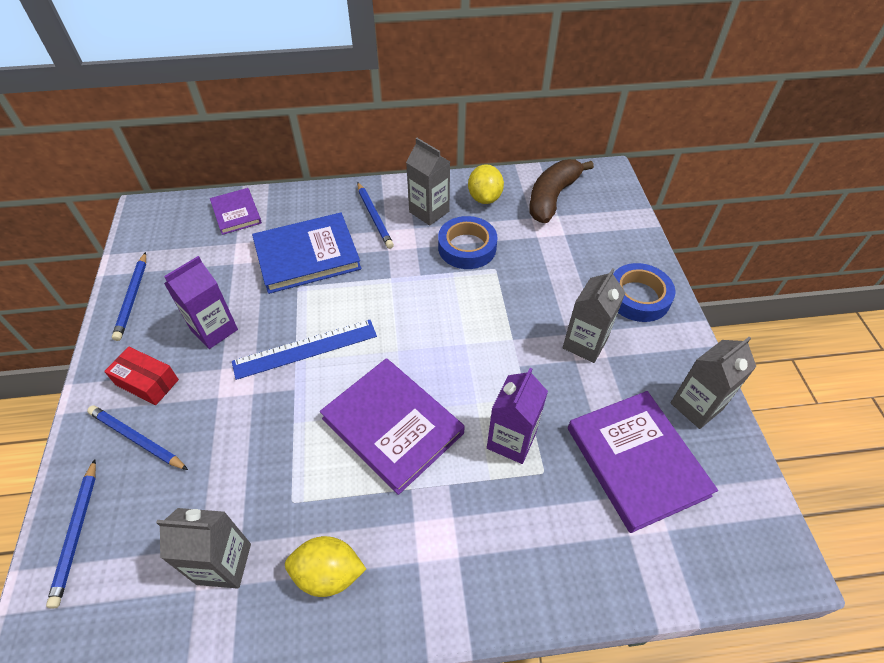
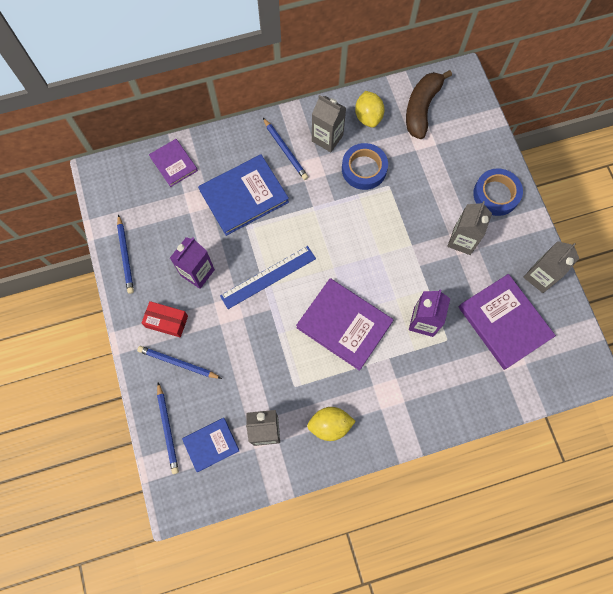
camera: 10 degrees left, 20 degrees up
(130, 570) = (211, 444): none -> blue book

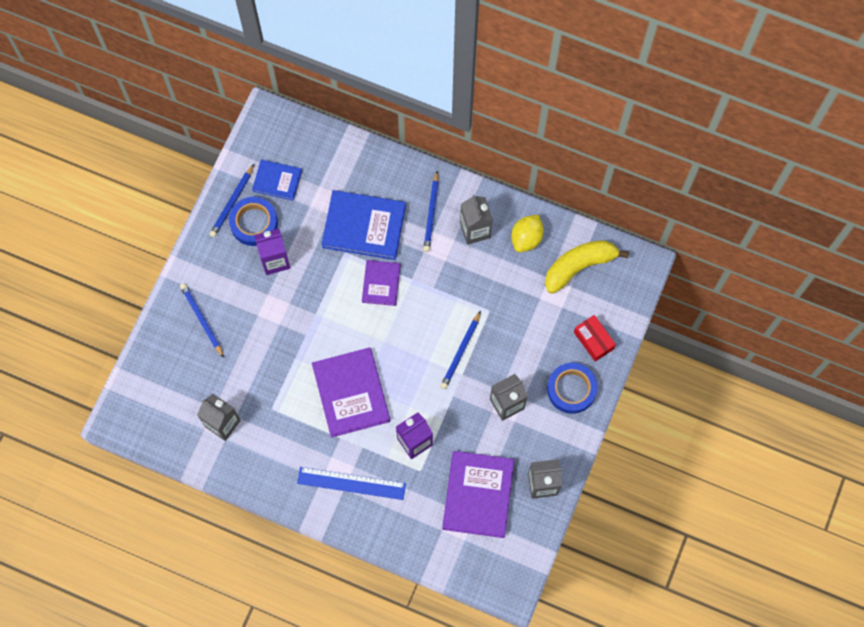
camera: 40 degrees right, 0 degrees up
(167, 321) = (220, 280): red box -> red box (593, 340)
(168, 429) = (154, 363): blue pencil -> blue pencil (460, 352)
(174, 164) = (332, 154): purple book -> purple book (381, 283)
(211, 444) = (175, 400): blue book -> blue book (277, 181)
(268, 277) = (326, 308): blue ruler -> blue ruler (351, 483)
(330, 425) = (273, 459): yellow lemon -> none
(364, 169) = (481, 280): blue tape -> blue tape (254, 223)
(421, 108) = (579, 266): brown banana -> yellow banana

